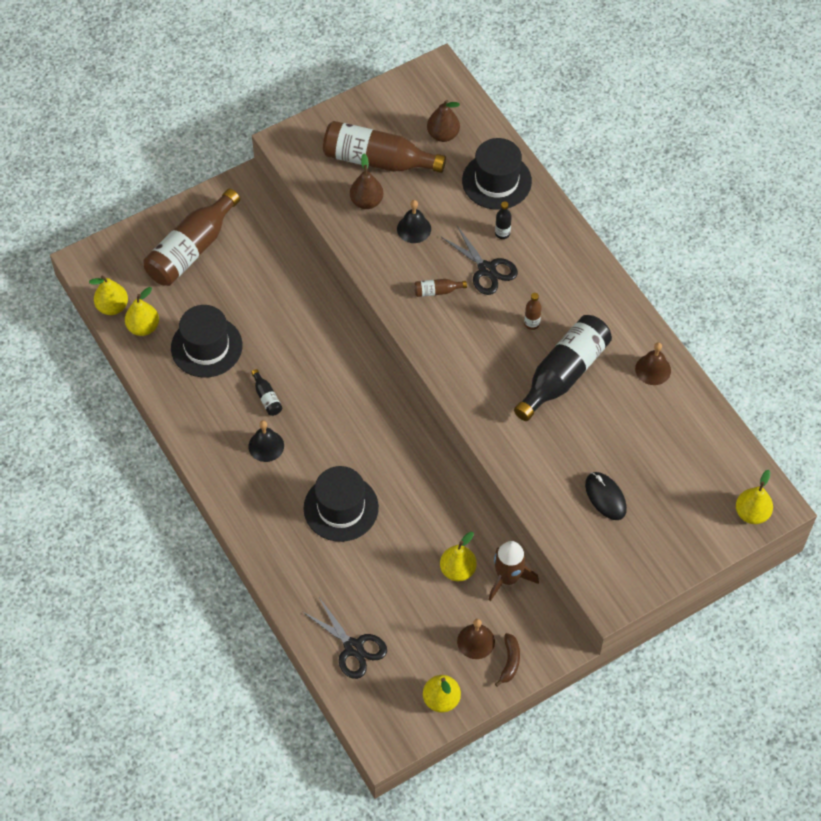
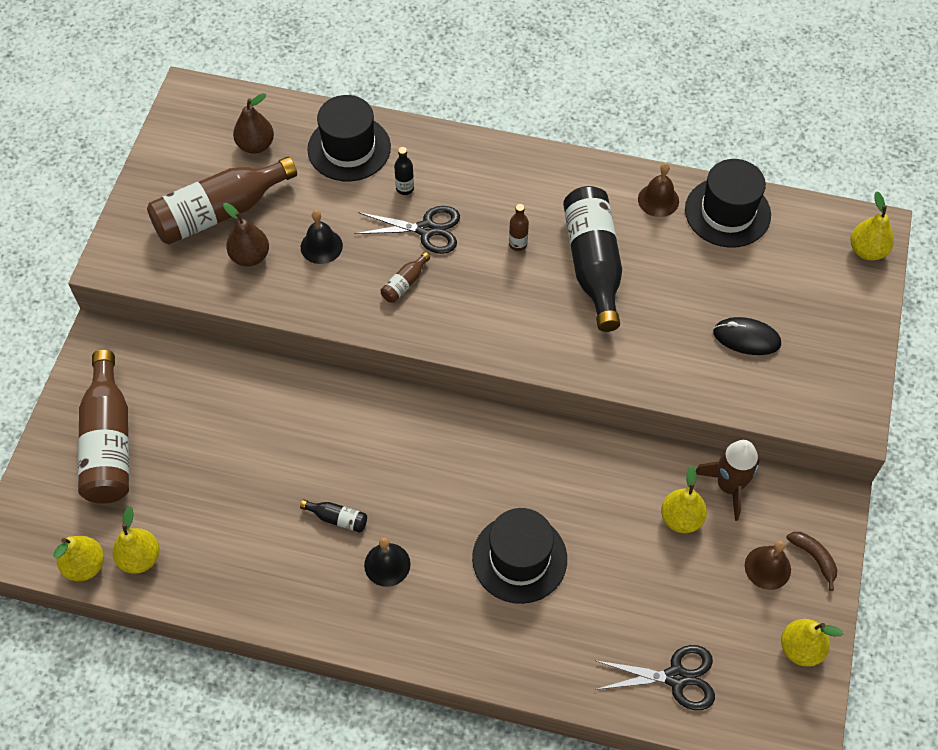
camera: 45 degrees left, 0 degrees up
(206, 347) = (225, 522): black hat -> black hat (727, 212)

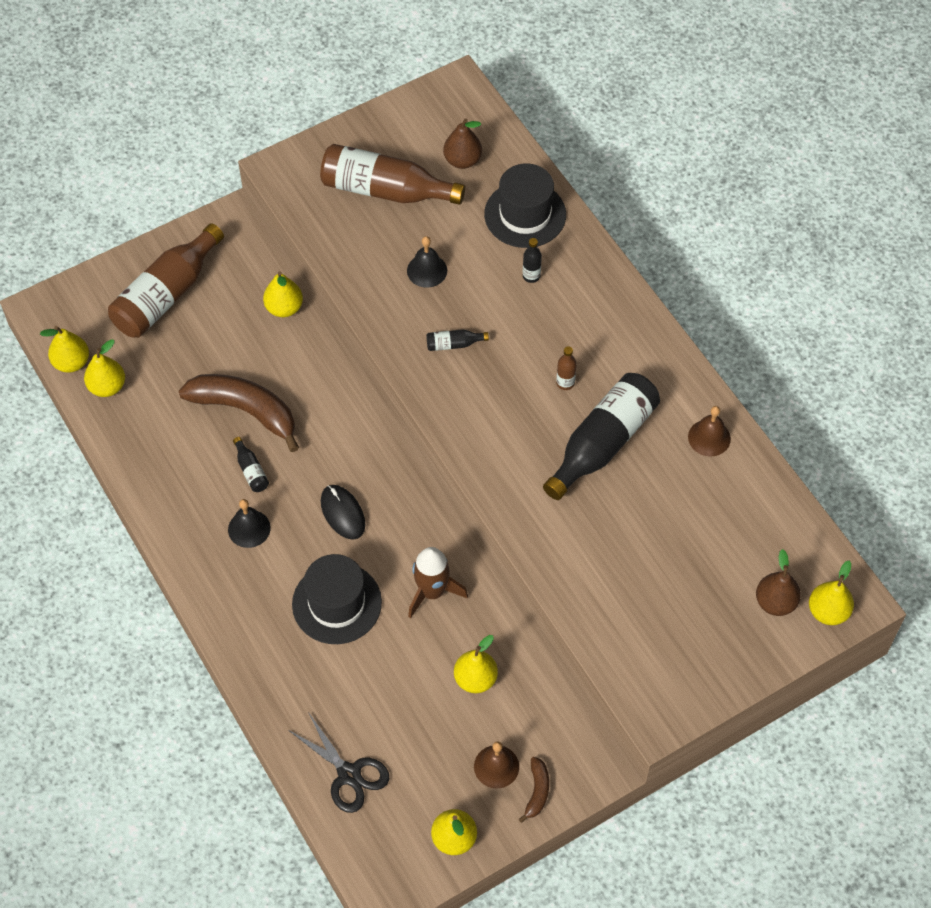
camera: 45 degrees right, 0 degrees up
(222, 372) = (284, 308): none -> yellow pear
(250, 256) = (371, 238): brown pear -> brown pear (775, 602)
(280, 477) = (245, 411): none -> brown banana
(404, 283) = (453, 344): brown bottle -> black bottle
(426, 230) = (512, 318): black scissors -> none
(727, 212) = (752, 491): black hat -> none
(729, 486) = (536, 689): brown rocket -> brown rocket (432, 592)
(746, 338) = (652, 592): black mouse -> black mouse (342, 513)

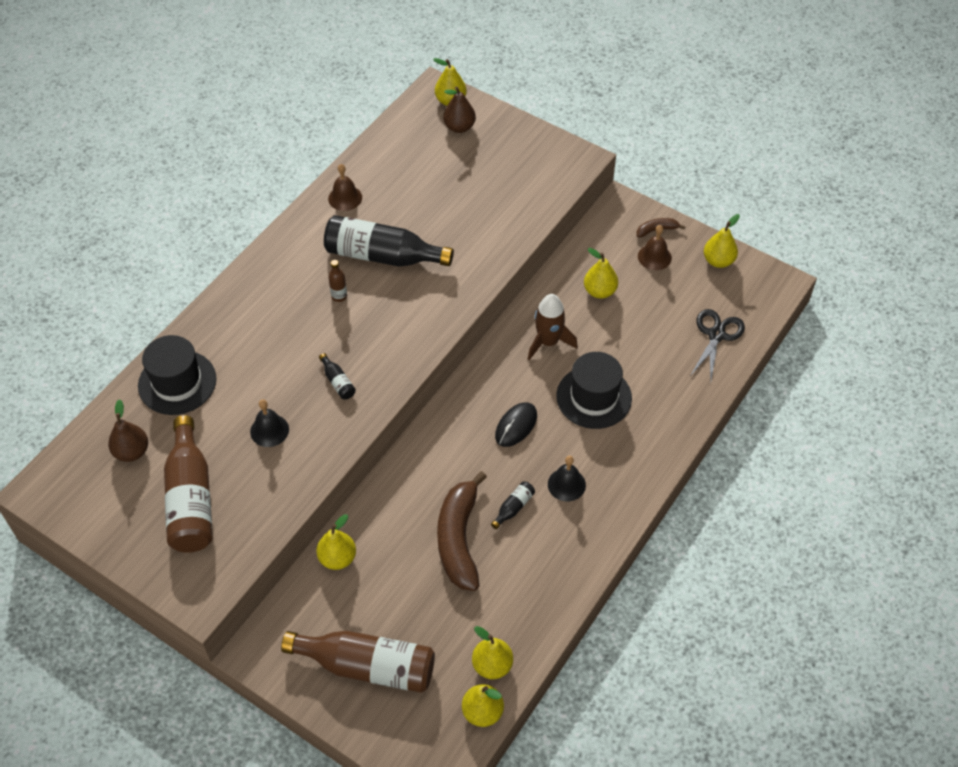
camera: 115 degrees left, 5 degrees down
(531, 276) = (243, 354): black bottle -> none

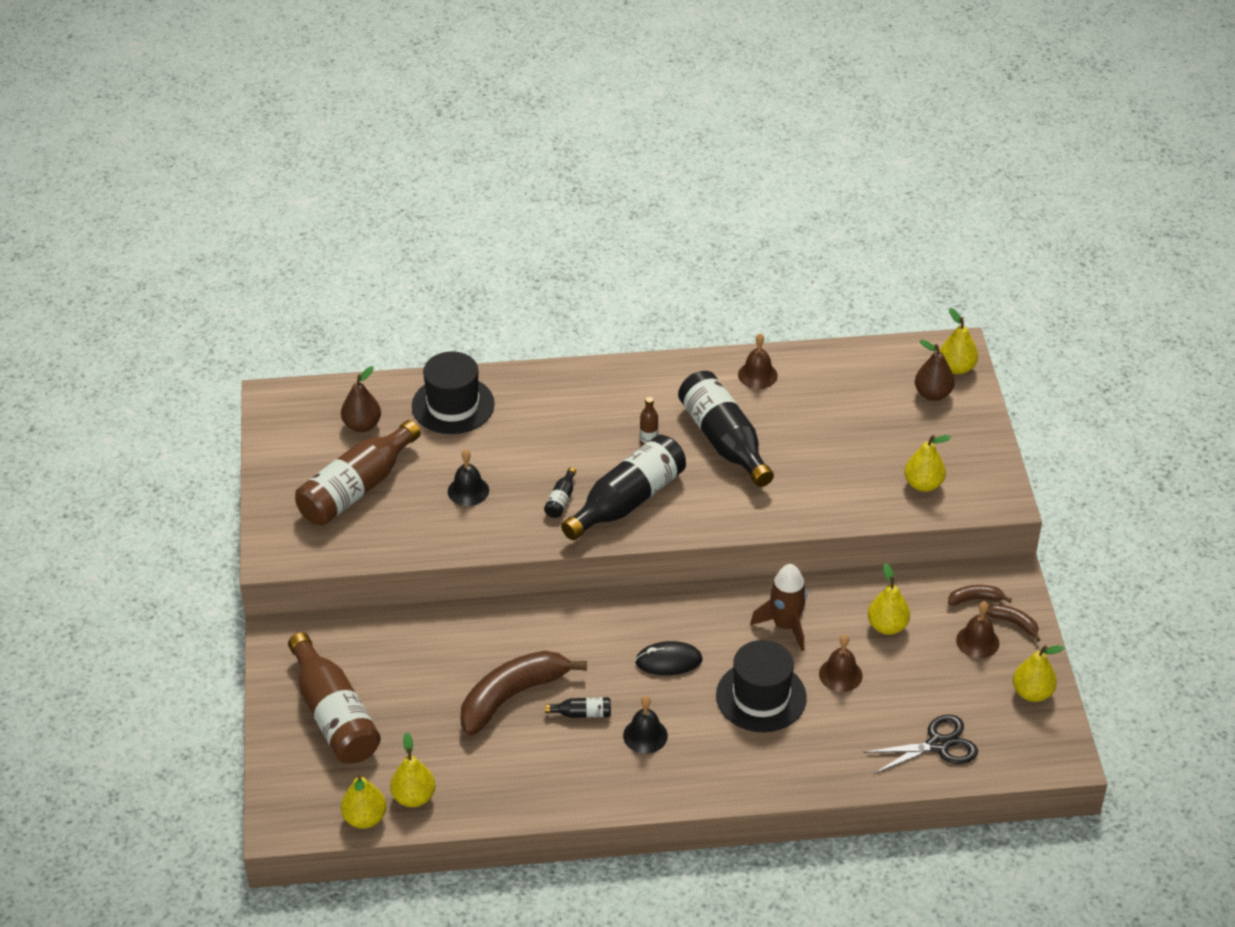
camera: 50 degrees right, 10 degrees down
(337, 558) = (413, 629): yellow pear -> yellow pear (923, 484)
(379, 345) = (627, 501): none -> black bottle
(615, 343) = (840, 674): none -> brown bell
(620, 233) = (975, 599): none -> brown banana

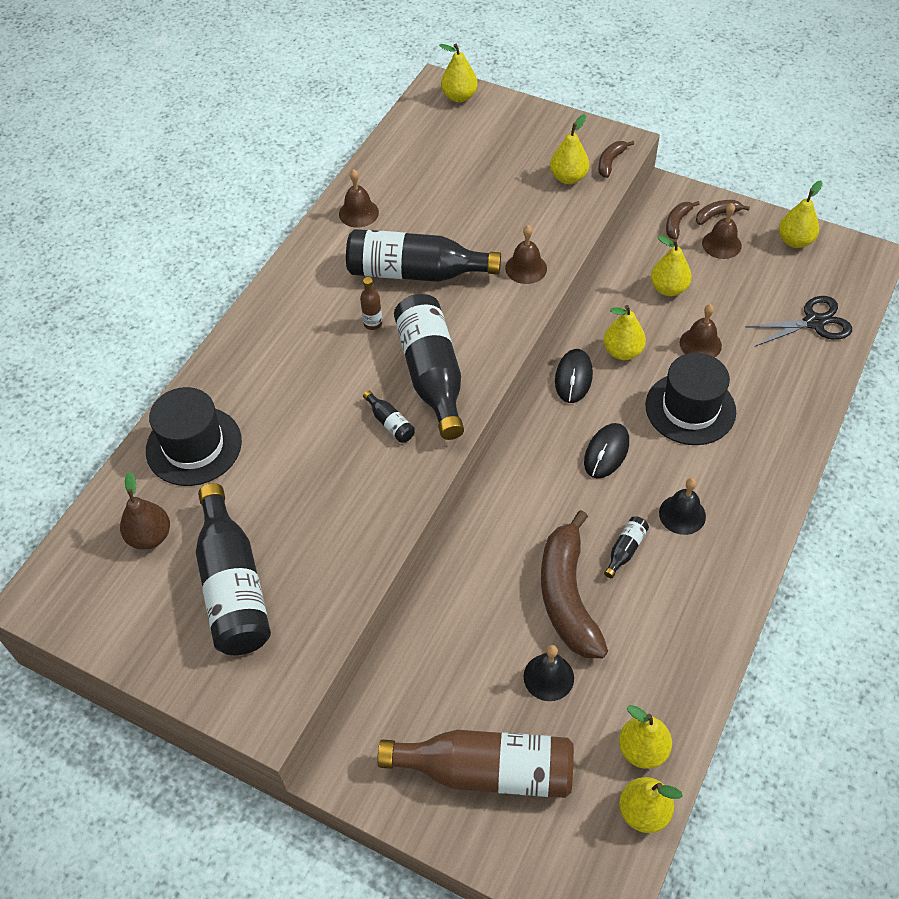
camera: 55 degrees left, 10 degrees up
(356, 488) = (233, 586): brown bottle -> black bottle
(468, 490) = (317, 490): black bell -> black bell (548, 677)
(729, 606) = (573, 377): none -> black mouse
(785, 626) = (622, 351): brown rocket -> yellow pear
(790, 505) = (526, 268): none -> brown bell
(932, 394) = (475, 123): brown pear -> none
(938, 745) = (814, 322): black scissors -> black scissors turned 60 degrees clockwise
(970, 503) = (610, 162): none -> brown banana

